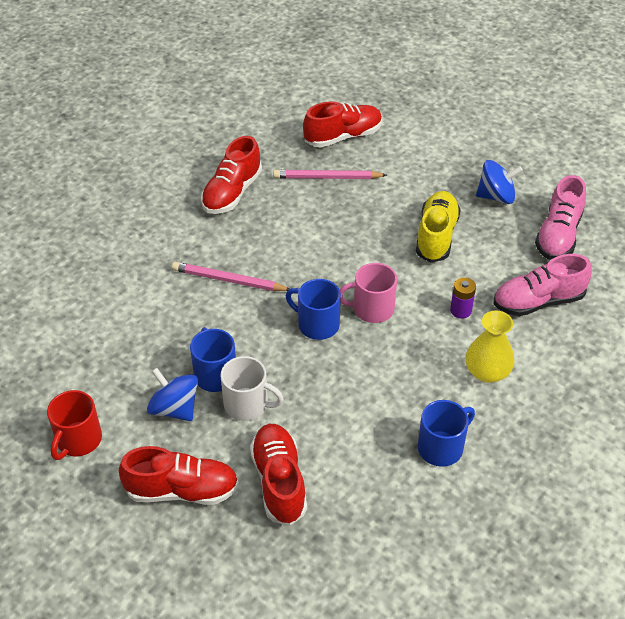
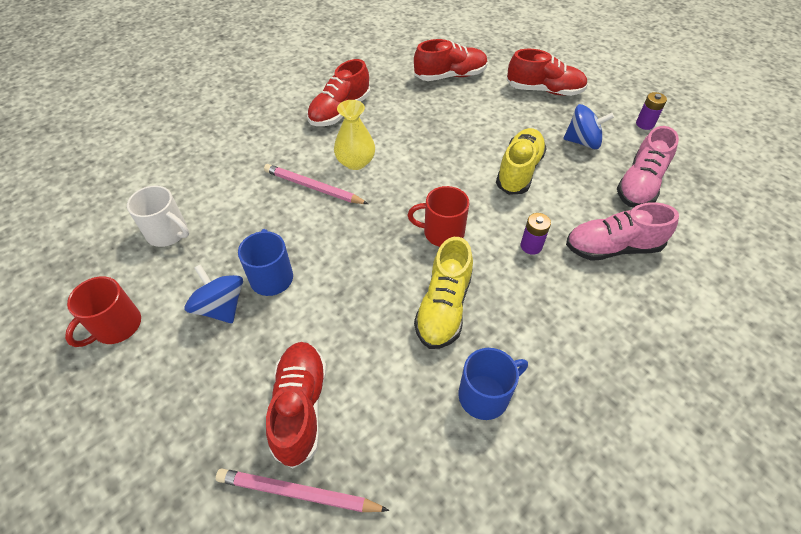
camera: 10 degrees right, 5 degrees up
(182, 490) = (197, 400): red shoe -> red shoe (544, 90)
(247, 405) = (293, 314): white mug -> white mug (168, 233)
(317, 324) = (385, 241): blue mug -> none
(327, 177) = (427, 108): pink pencil -> pink pencil (298, 493)
(372, 309) = (442, 233): pink mug -> red mug
(388, 379) = (443, 307): none -> yellow shoe
(487, 372) = (548, 315): yellow vase -> yellow vase (355, 162)
(557, 169) = (645, 124): none -> purple battery

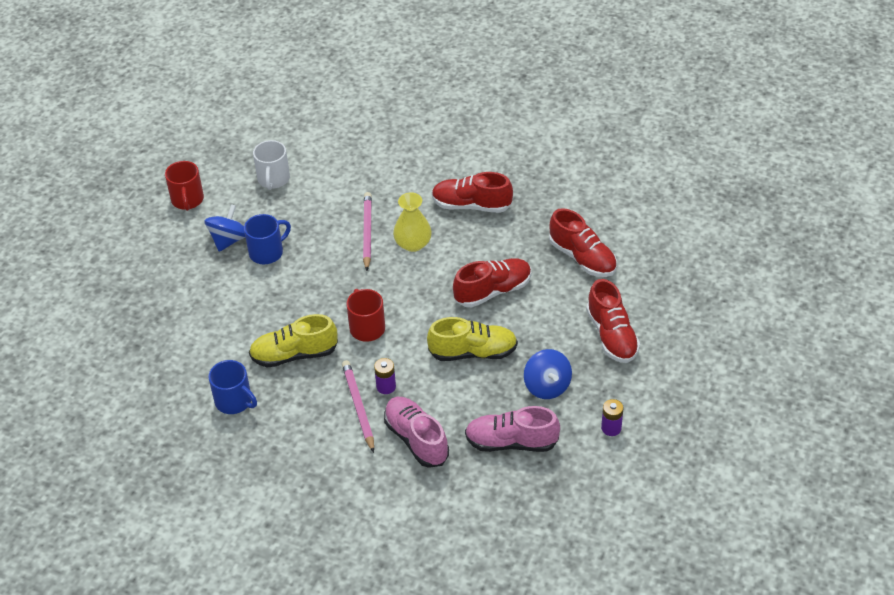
camera: 65 degrees right, 5 degrees down
(116, 326) = (187, 200): red mug -> red mug turned 105 degrees counterclockwise
(298, 493) = (127, 338): pink pencil -> pink pencil (358, 406)
(300, 407) = (179, 314): red shoe -> red shoe (493, 291)

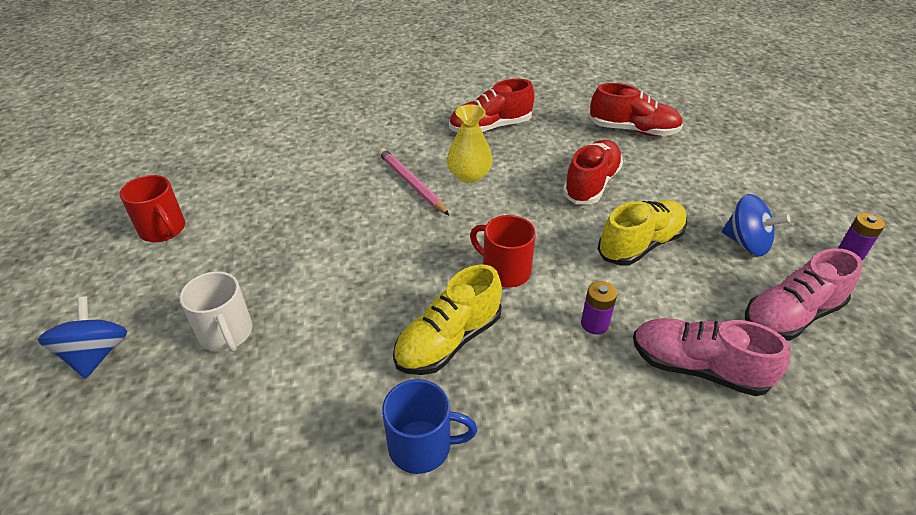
camera: 35 degrees left, 5 degrees down
(229, 240) = (251, 250): blue spinning top -> blue spinning top (96, 354)
(267, 252) = (312, 244): blue mug -> none
(273, 179) = (261, 175): white mug -> white mug (226, 334)
(358, 406) = (589, 364): pink pencil -> none
(612, 335) = (737, 176): red shoe -> none

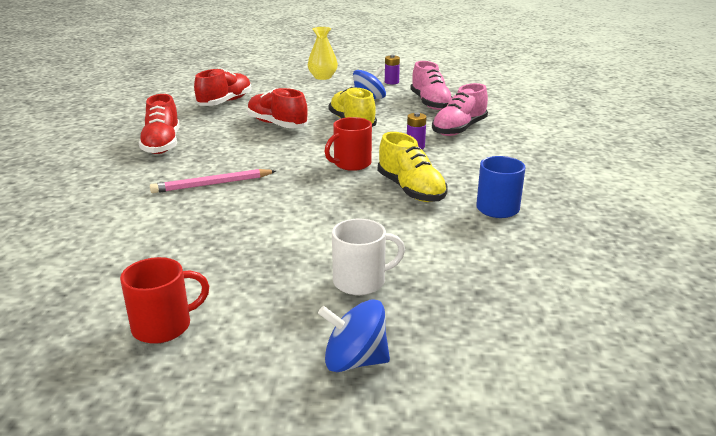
camera: 75 degrees left, 15 degrees down
(469, 176) = (225, 161): yellow vase -> yellow vase (322, 77)

